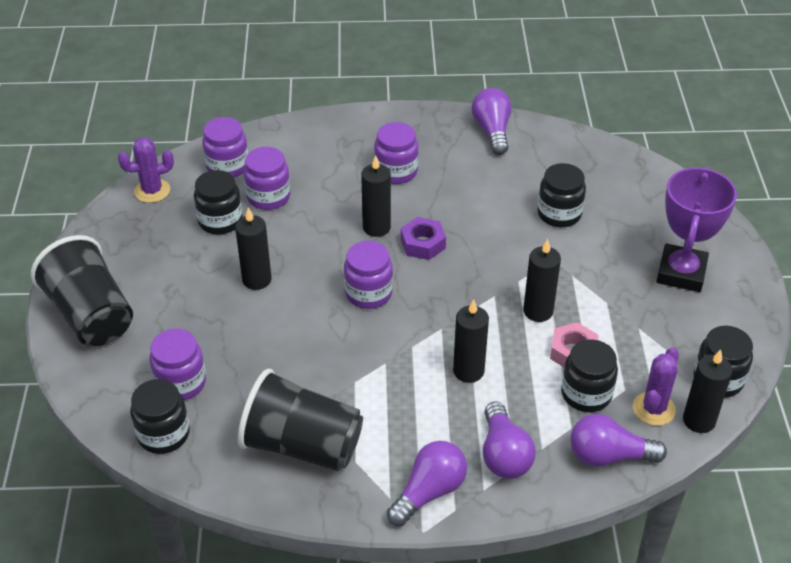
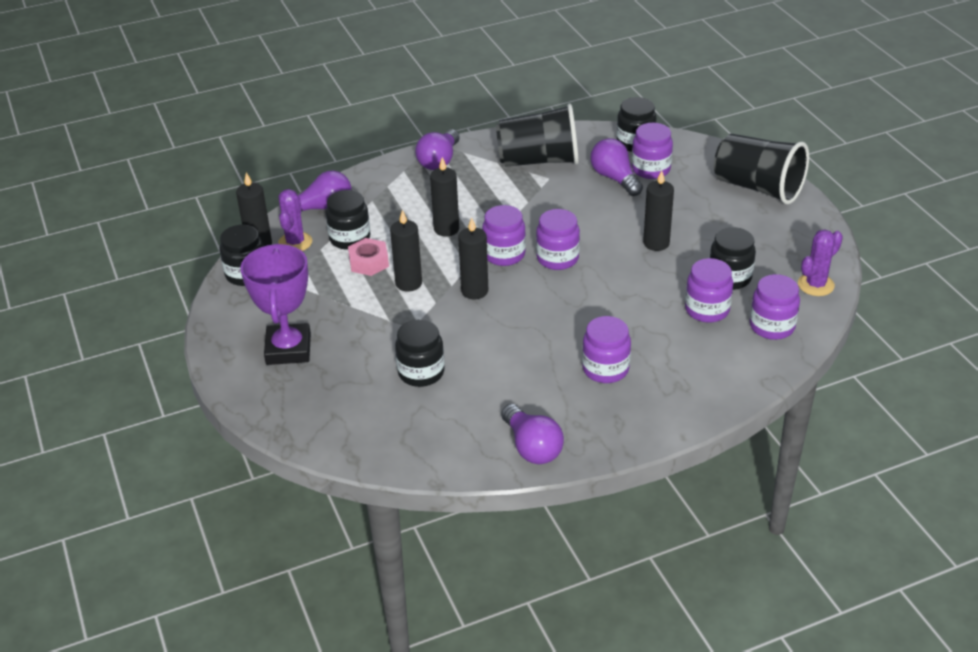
camera: 160 degrees right, 5 degrees down
(376, 227) = (587, 311): black candle -> black candle (474, 291)
(421, 316) = (504, 254): none -> purple jar
(423, 244) = (536, 309): purple nut -> none
(504, 454) = (398, 190): purple light bulb -> purple light bulb (615, 178)

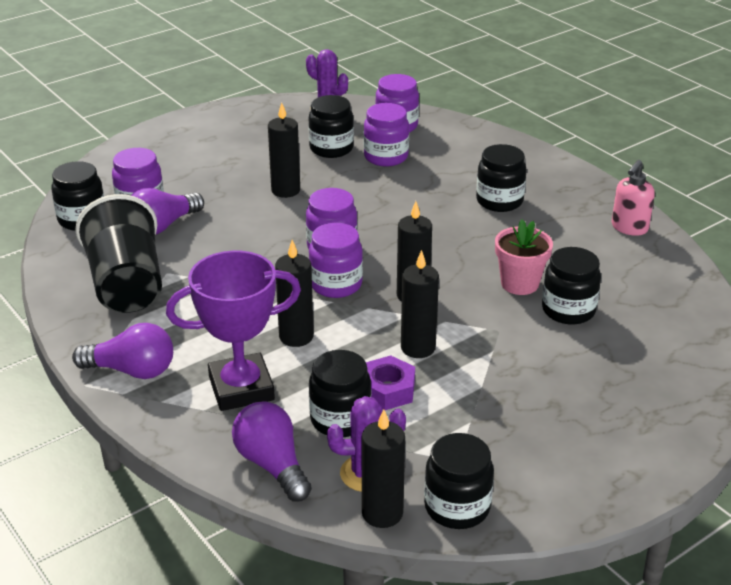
camera: 105 degrees left, 5 degrees down
(288, 349) = (588, 422): purple trophy -> purple trophy (241, 388)
(369, 262) = (387, 390): pink nut -> purple nut
(468, 353) = (519, 284): none -> pink flower pot
(532, 447) = (629, 228): purple light bulb -> pink soap dispenser
(605, 369) = (499, 201): purple jar -> black jar
(758, 188) = (171, 141): black cup -> none

